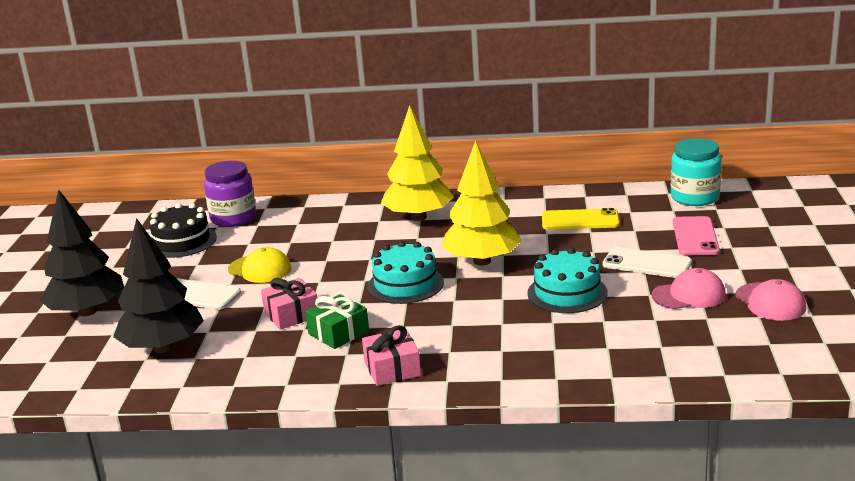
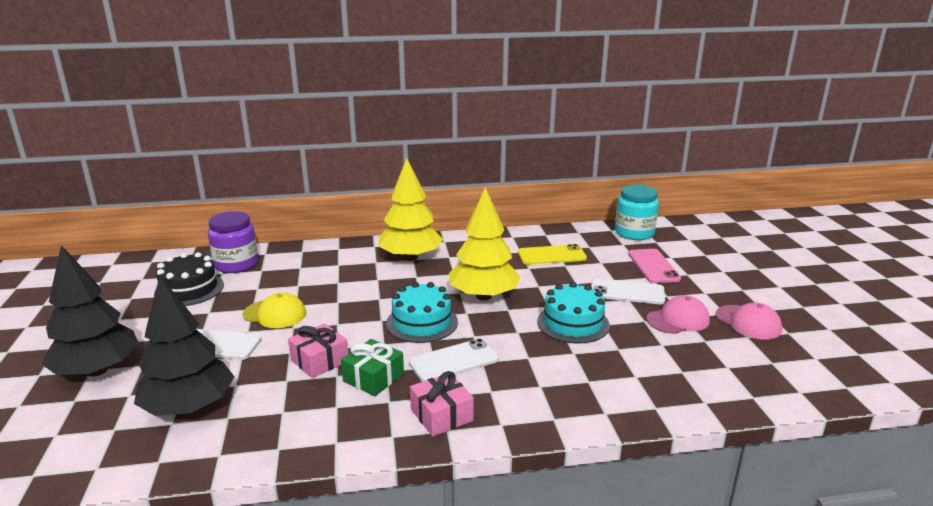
camera: 15 degrees left, 0 degrees up
(424, 322) = (454, 361): none -> white phone

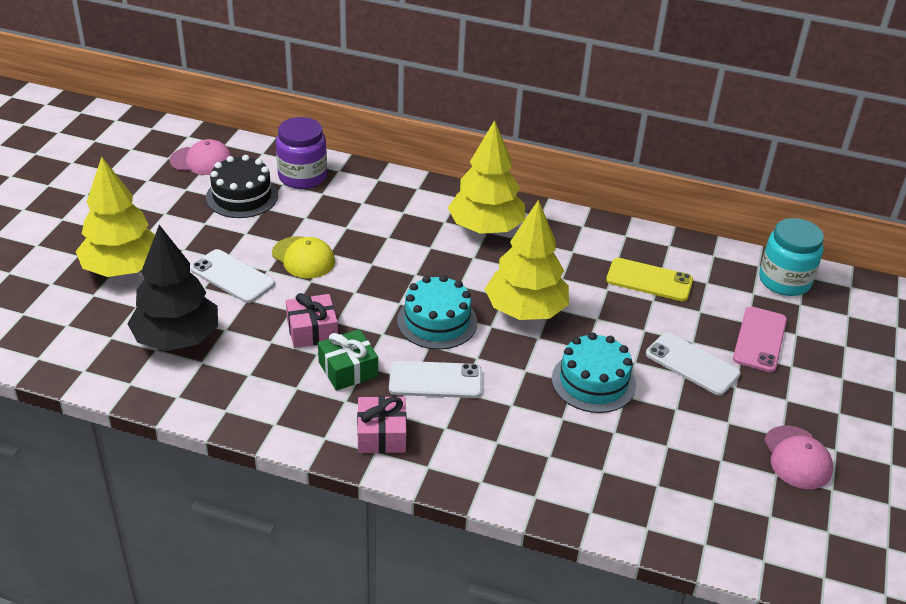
camera: 25 degrees right, 15 degrees up
(97, 370) = (123, 268): black tree -> yellow tree
(678, 320) = (716, 422): pink cap -> pink cap (201, 161)

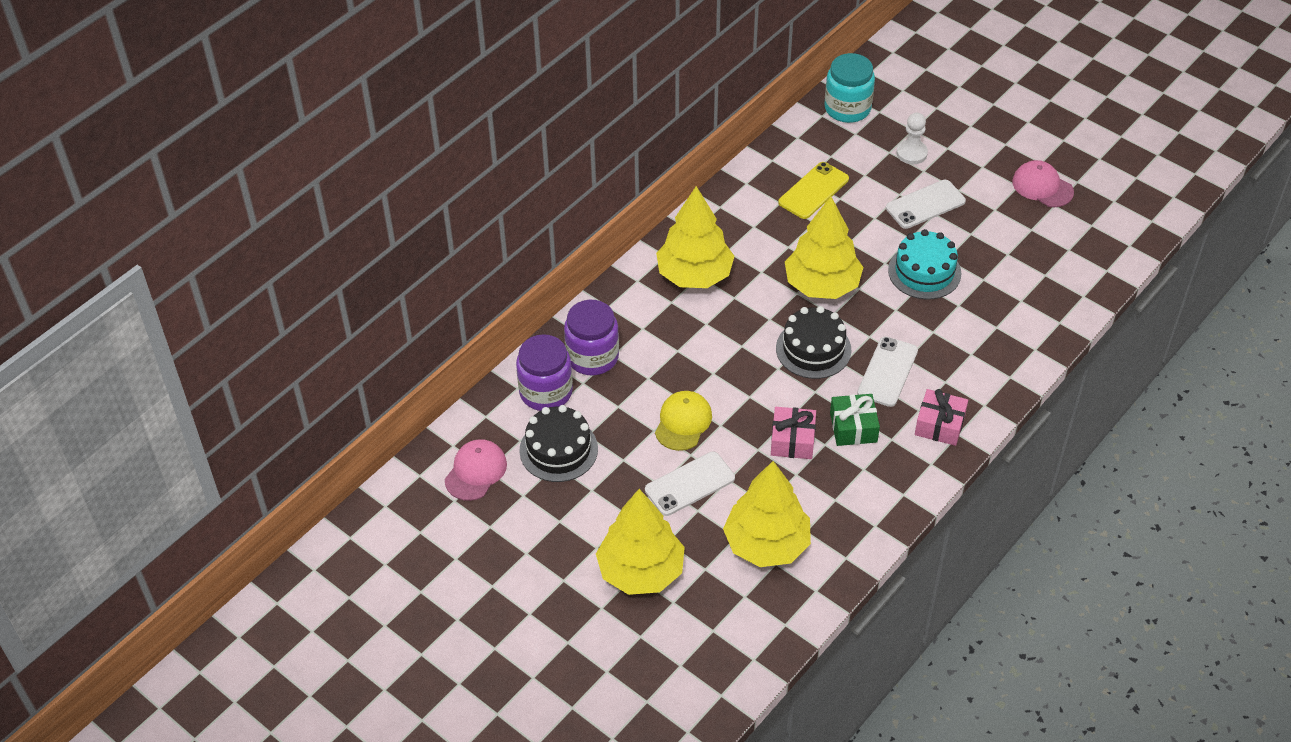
camera: 65 degrees left, 10 degrees up
(177, 339) = (766, 544): black tree -> yellow tree
(303, 258) = (683, 422): yellow cap -> yellow cap turned 45 degrees counterclockwise
(354, 192) = (592, 357): none -> purple jar
(437, 321) = (813, 349): turquoise cake -> black cake
(760, 339) = (911, 153): pink phone -> white pawn
(797, 458) = (1042, 187): pink cap -> pink cap turned 150 degrees counterclockwise

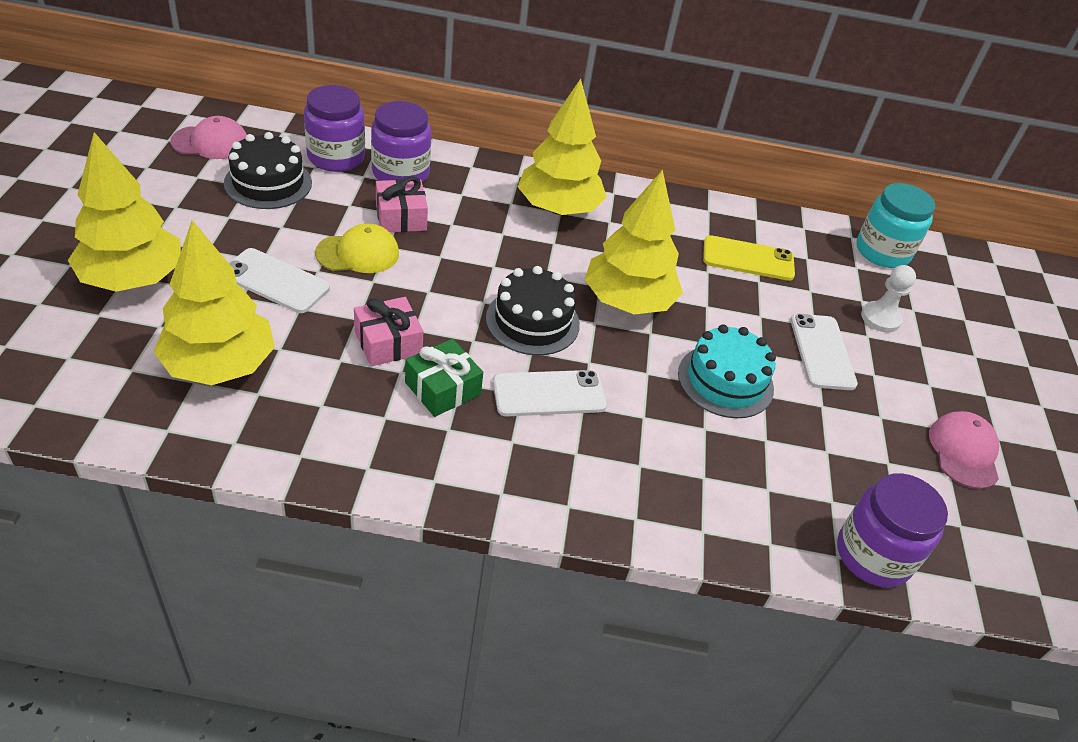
camera: 50 degrees right, 5 degrees down
(925, 205) = (822, 352): white phone -> white phone turned 60 degrees clockwise
(939, 425) = (503, 469): pink gift -> pink gift (401, 217)
(1090, 279) = (873, 555): none -> purple jar

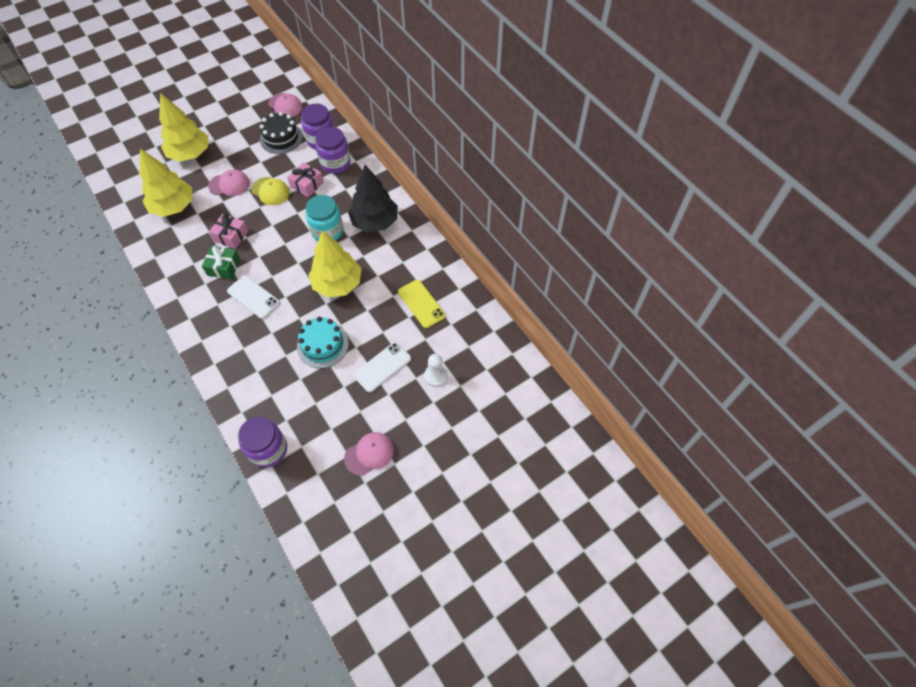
camera: 55 degrees right, 15 degrees up
(275, 281) = (229, 184): white phone -> pink cap
(532, 321) = (290, 264): black cake -> none
(558, 209) = (375, 222): yellow tree -> black tree
(882, 252) = (496, 349): turquoise jar -> turquoise jar (327, 231)

